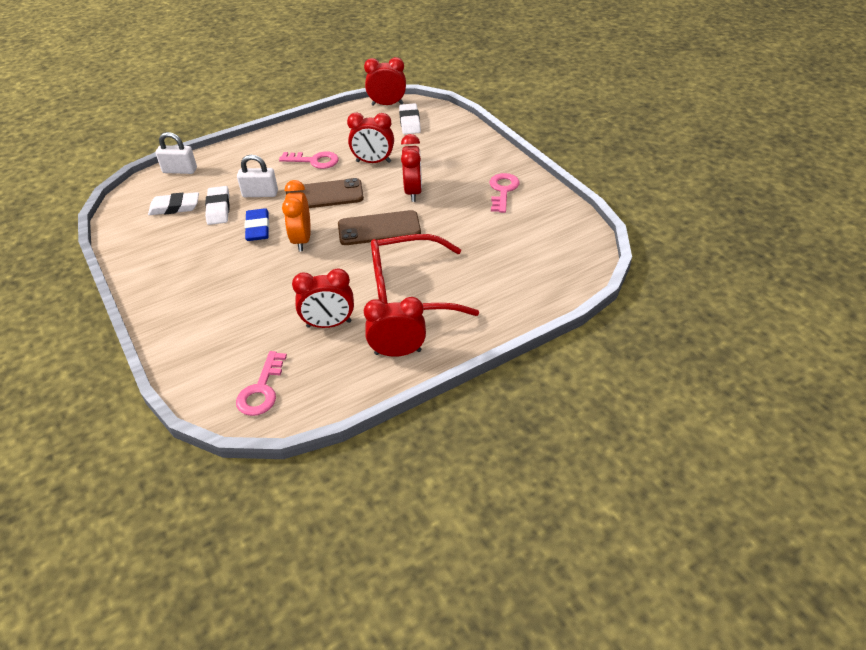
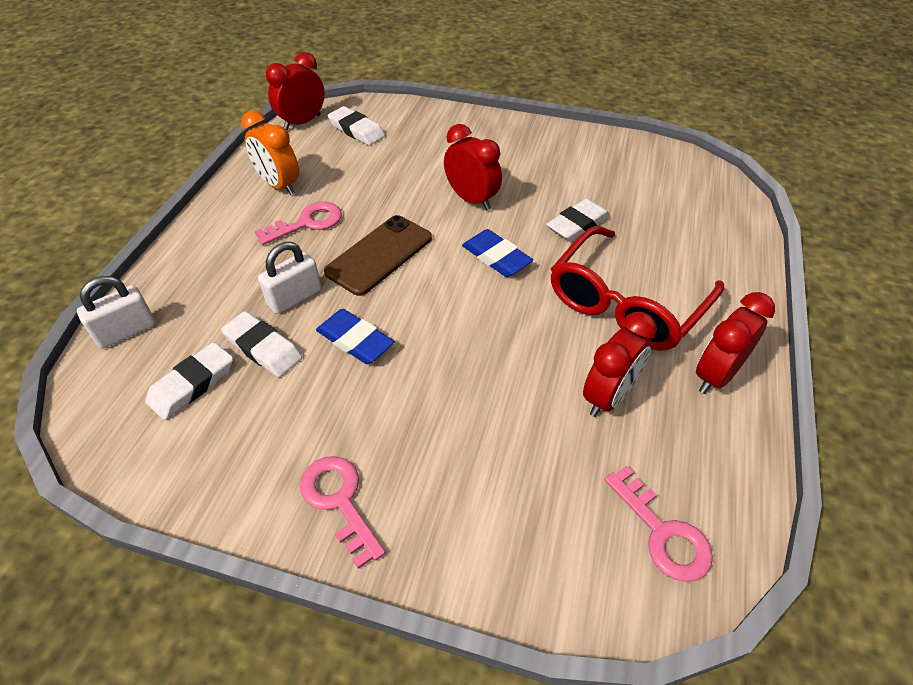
camera: 45 degrees left, 5 degrees up
(302, 240) = (431, 321): orange clock -> orange clock (279, 185)
(373, 162) = (380, 190): red clock -> none
(379, 228) = (496, 257): brown phone -> blue eraser
(451, 237) = (577, 224): none -> white eraser
(503, 190) = (553, 154): pink key -> pink key (339, 501)

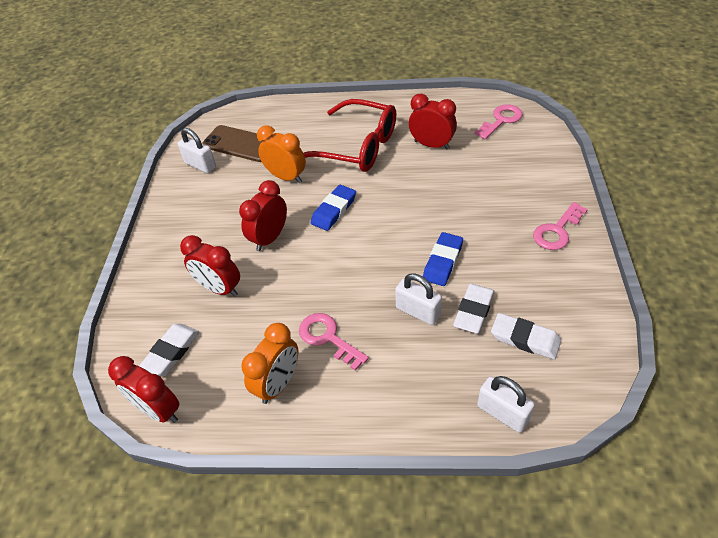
camera: 100 degrees left, 0 degrees up
(379, 255) = (353, 275): brown phone -> brown phone (240, 144)
(577, 224) = (286, 177): white eraser -> orange clock
(623, 159) = (200, 165): none -> white padlock
(716, 375) = (398, 111): red clock -> red clock (220, 288)

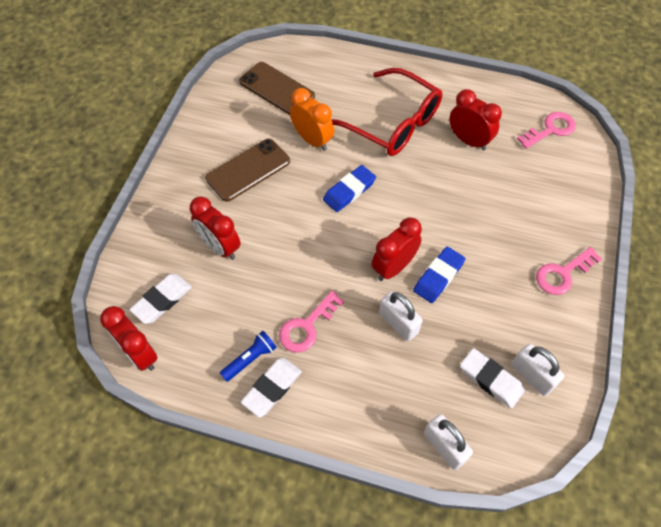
camera: 10 degrees right, 10 degrees up
(200, 165) = (232, 104): white padlock -> white padlock (532, 376)
(230, 215) = (248, 170): none -> brown phone
(270, 238) = (279, 205): red clock -> red clock (393, 267)
(278, 384) = (250, 359): orange clock -> blue flashlight
(328, 338) = (307, 326): pink key -> pink key turned 105 degrees counterclockwise
(473, 311) = (451, 337): white eraser -> white eraser (272, 388)

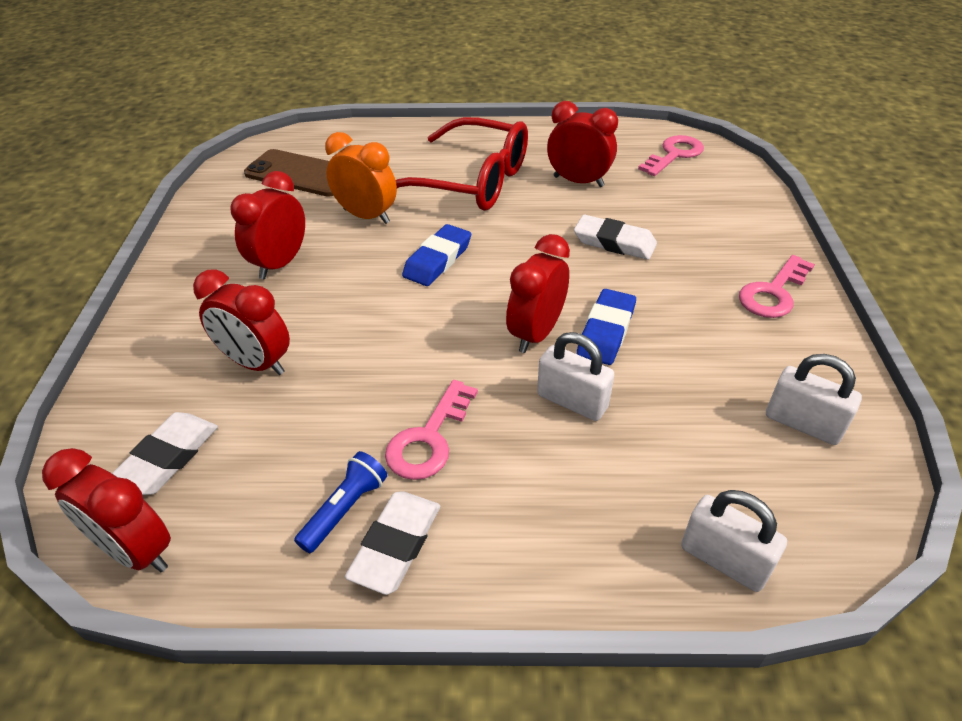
camera: 15 degrees left, 15 degrees down
(248, 170) = (280, 264): brown phone -> red clock
(490, 379) = (746, 443): white eraser -> white eraser (614, 242)

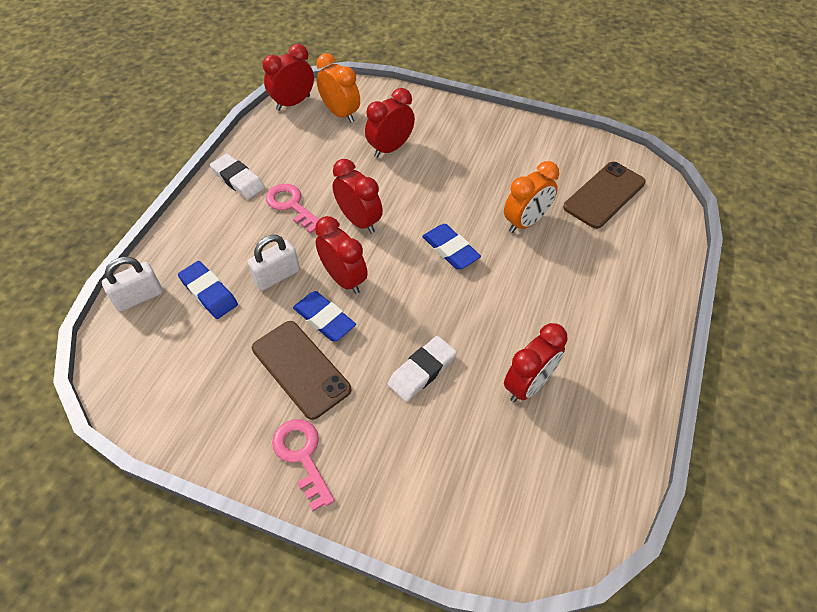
camera: 110 degrees right, 10 degrees up
(168, 457) = (340, 114): white eraser -> orange clock
(280, 264) = (483, 169): red clock -> red clock (359, 221)
(345, 509) = (269, 167): blue flashlight -> none
(471, 181) = (556, 301): red glasses -> none
(650, 467) = (209, 292): none -> blue eraser
(674, 155) = (553, 503): pink key -> none
(685, 328) = (301, 369): none -> brown phone
(803, 423) = (182, 389): white padlock -> none

